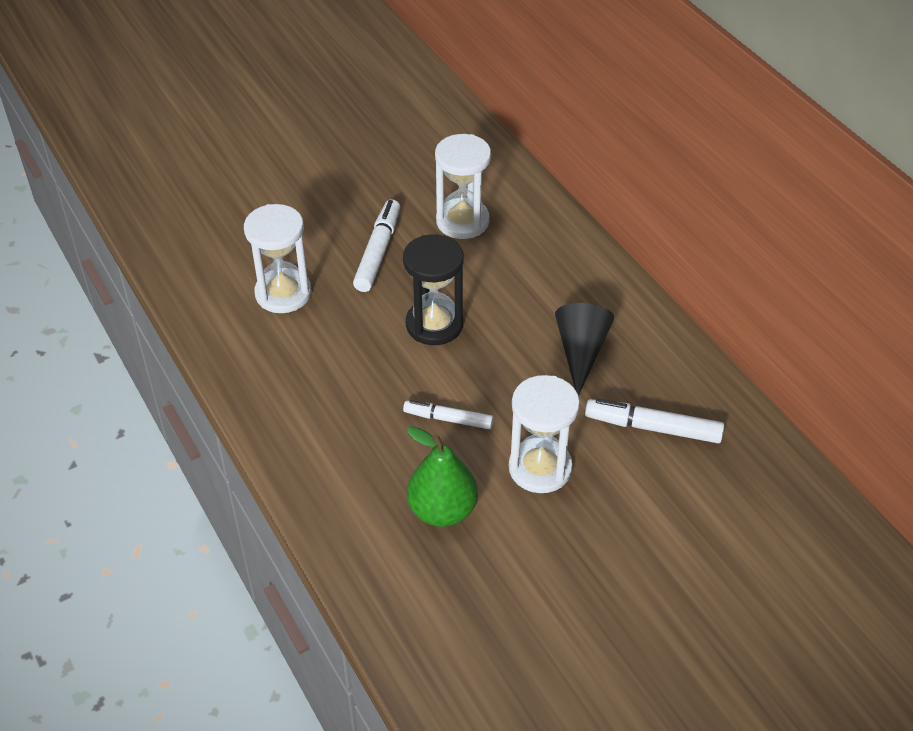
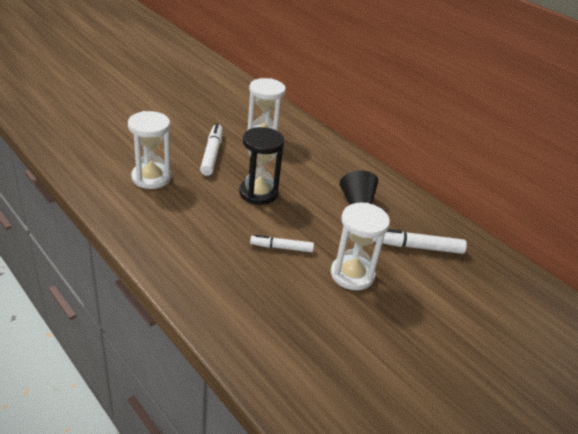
camera: 15 degrees left, 10 degrees down
(442, 510) = (292, 305): green pear -> none

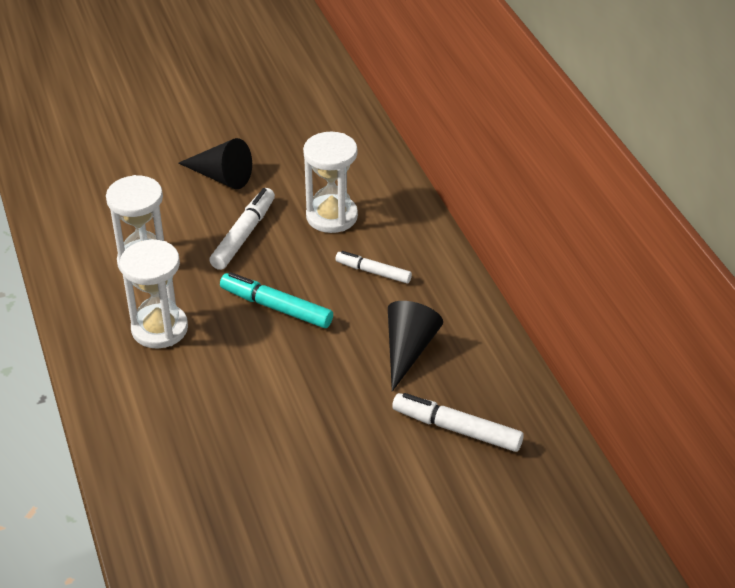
camera: 25 degrees right, 5 degrees up
(178, 123) = (221, 177): none -> black cone
(258, 193) = (276, 307): black hourglass -> turquoise marker
(281, 247) = (263, 395): white marker -> white marker (373, 272)
(352, 274) = (336, 451): white hourglass -> white hourglass (159, 329)

